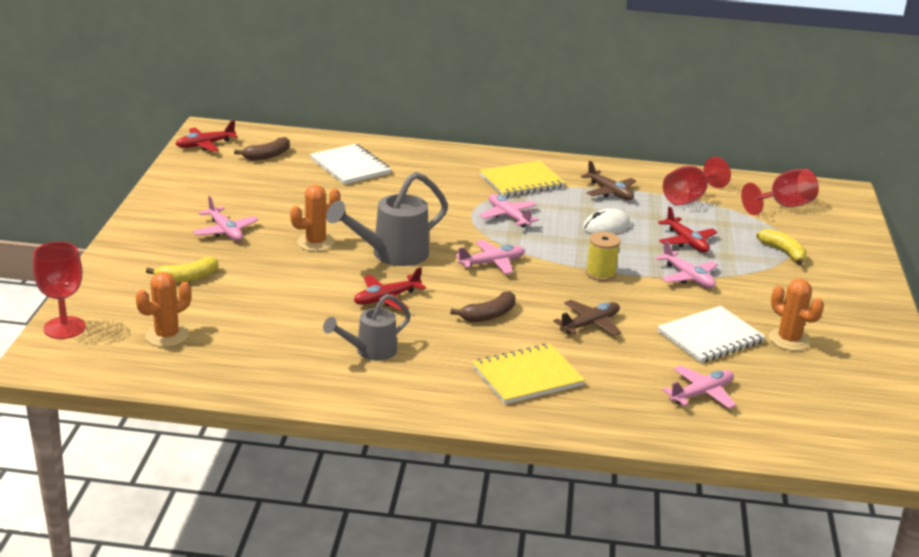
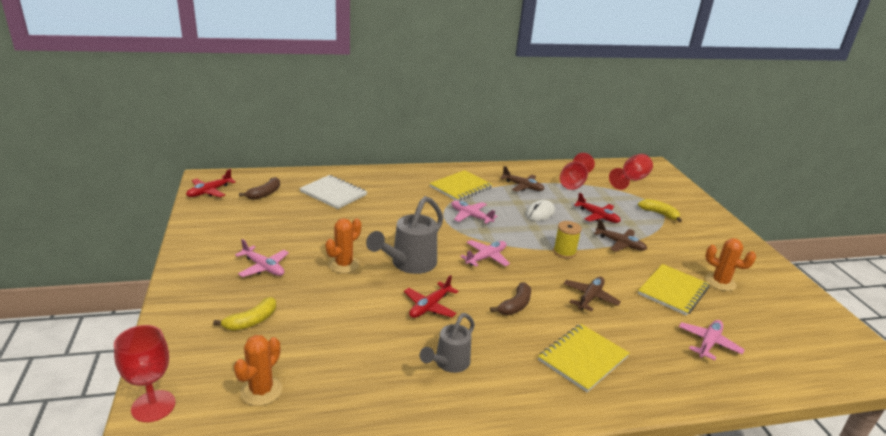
camera: 20 degrees left, 0 degrees up
(688, 277) = (620, 244): pink plane -> brown plane
(710, 337) = (673, 291): white notebook -> yellow notebook

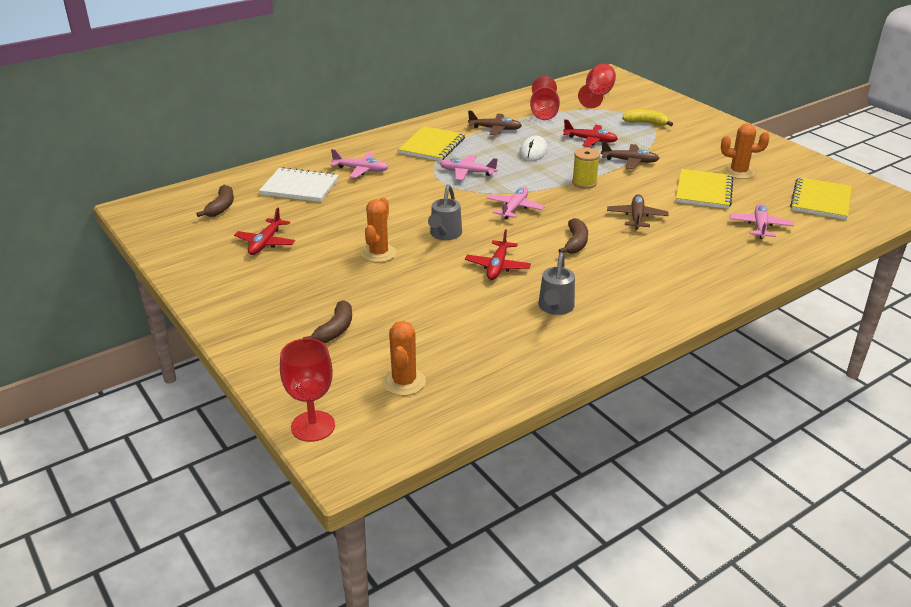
camera: 20 degrees left, 5 degrees up
(209, 191) = (153, 222): red plane -> red plane (265, 243)
(251, 321) = (335, 330): yellow banana -> brown banana
(263, 267) = (297, 279): pink plane -> pink plane (361, 170)
(408, 264) = (444, 235): grey watering can -> grey watering can, size x0.63
(583, 359) = (666, 269): yellow notebook -> yellow notebook (820, 200)

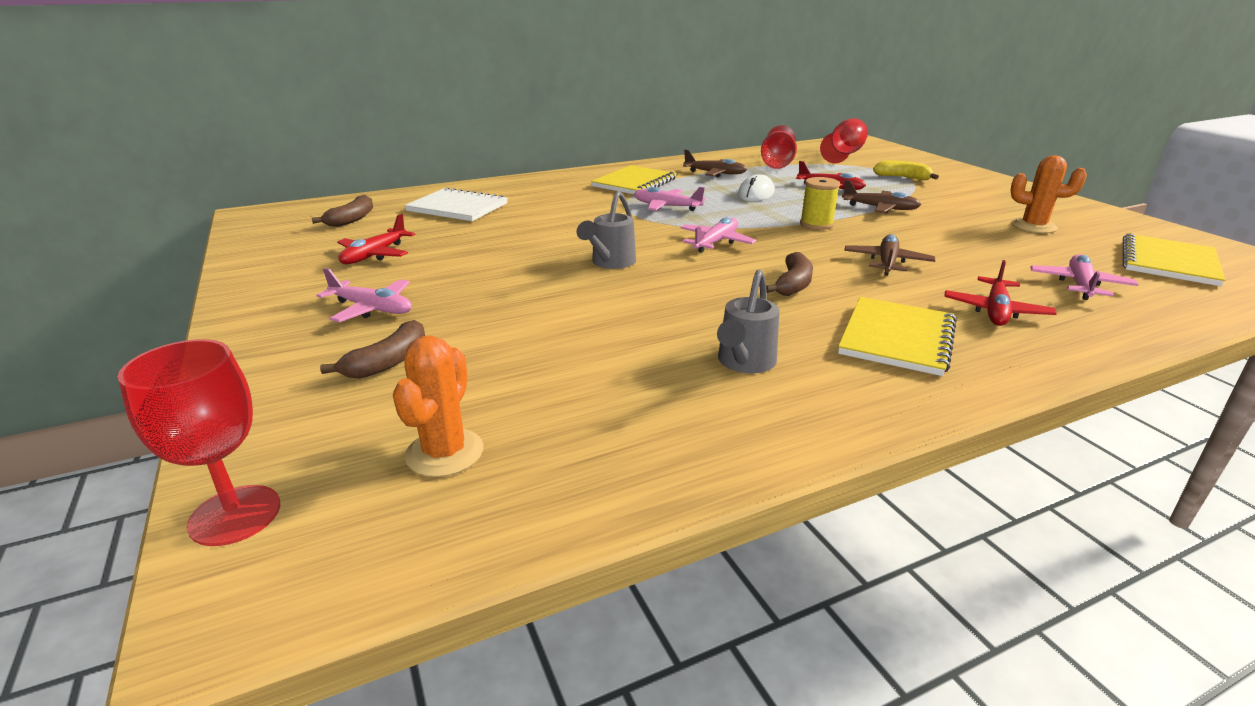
camera: 10 degrees right, 5 degrees down
(361, 170) = (539, 197): pink plane -> pink plane (372, 309)
(379, 253) = (511, 276): orange cactus -> none
(497, 266) = (670, 303): red plane -> red plane (995, 311)
(703, 191) = (985, 242): yellow notebook -> yellow notebook (896, 338)

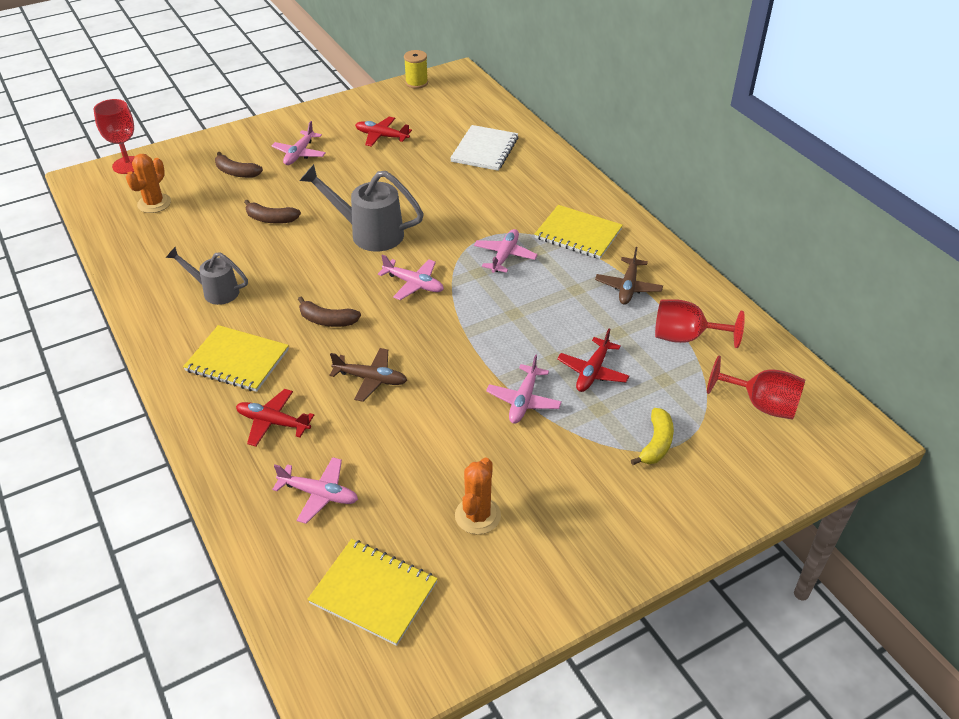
camera: 85 degrees right, 15 degrees up
(352, 219) = (451, 112): brown banana -> brown banana (271, 219)
(445, 453) = (154, 203): orange cactus -> orange cactus turned 75 degrees counterclockwise
(610, 263) = (368, 233): grey watering can -> grey watering can, size x1.58
(756, 194) = (557, 313): white mouse -> none
(816, 224) = (466, 347): yellow spool -> yellow spool (416, 83)
(880, 208) = (523, 401): brown plane -> pink plane

